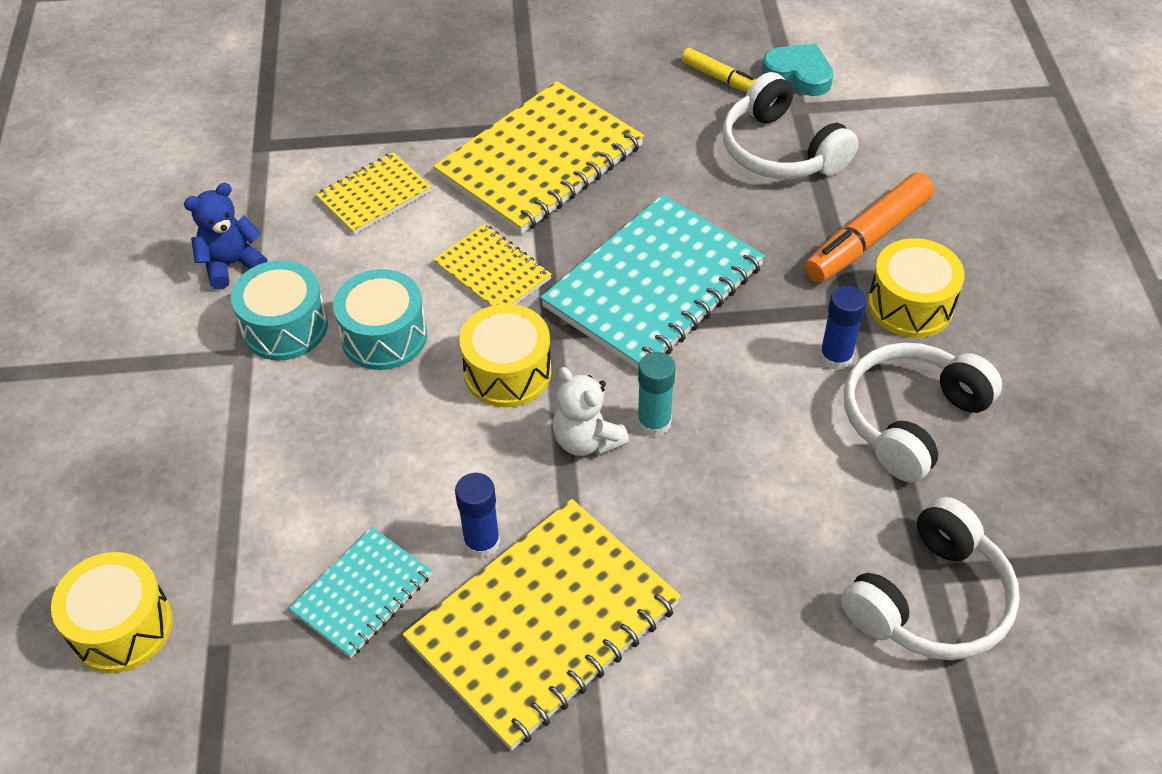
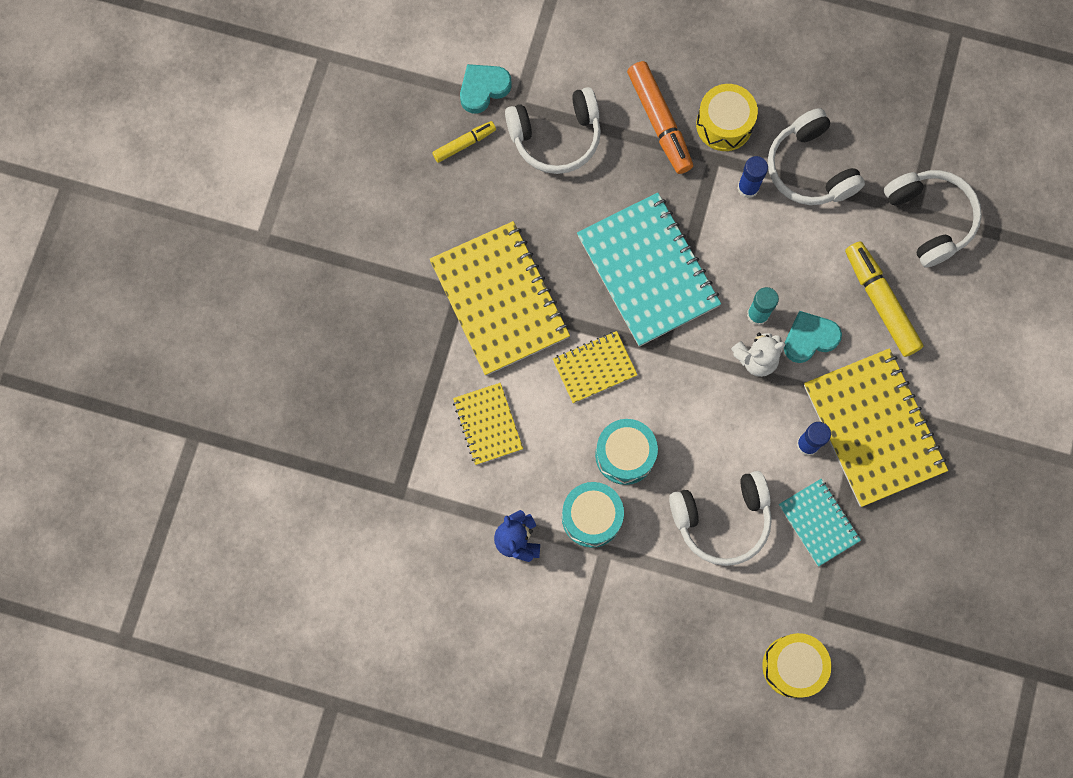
camera: 70 degrees left, 25 degrees up
(328, 470) = (722, 519): none -> white headphones
(507, 372) = (685, 387): yellow drum -> none
(649, 496) = (809, 338): none -> turquoise heart
(755, 572) = (880, 302): none -> yellow marker

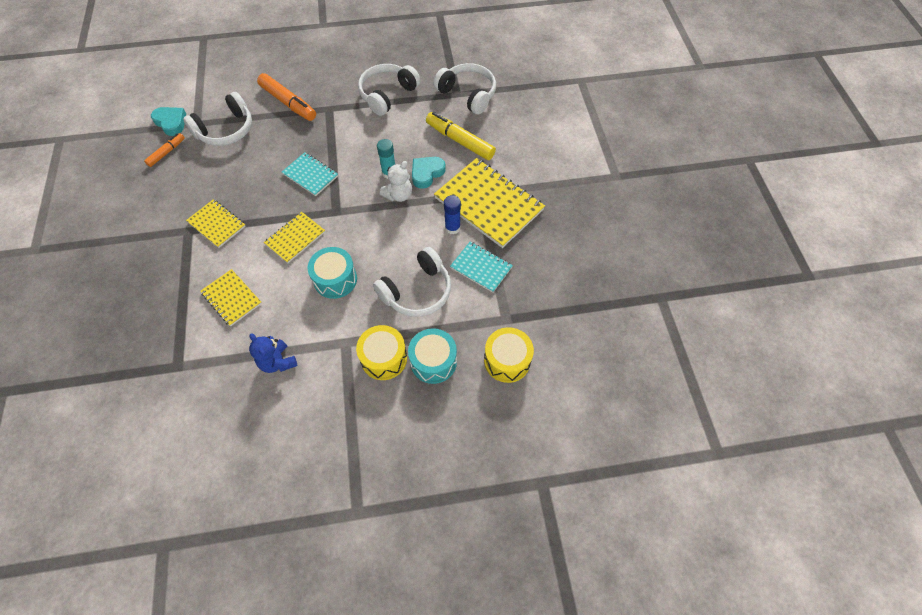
camera: 25 degrees left, 15 degrees down
(464, 144) = (167, 152): yellow marker -> orange marker
(483, 89) = (171, 122): turquoise heart -> turquoise heart turned 105 degrees clockwise
(500, 299) = (217, 224): yellow notebook -> yellow notebook, size x0.53
(591, 517) = (326, 326): turquoise drum -> turquoise drum (433, 361)
(648, 271) = (310, 175): turquoise notebook -> turquoise notebook, size x0.53
(724, 124) = (328, 91): yellow drum -> yellow drum (384, 358)
(748, 188) = (355, 115): blue glue stick -> none
(810, 168) = (387, 95): white headphones -> white headphones turned 90 degrees clockwise

